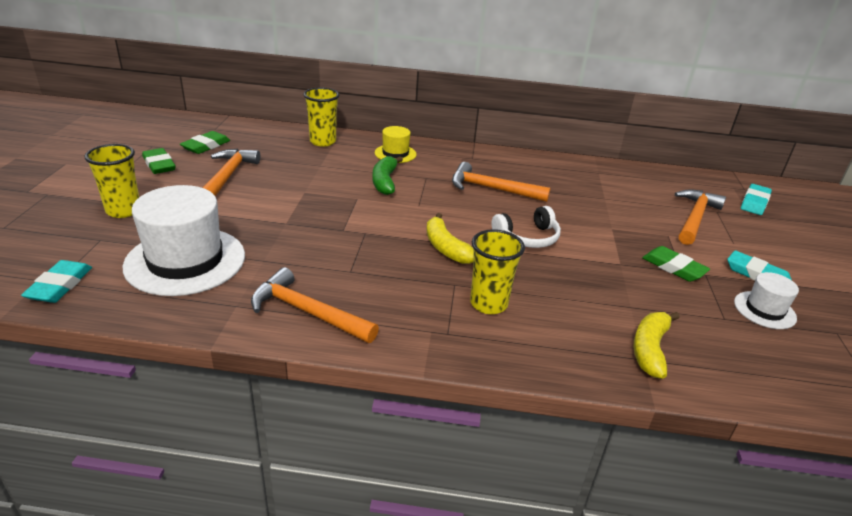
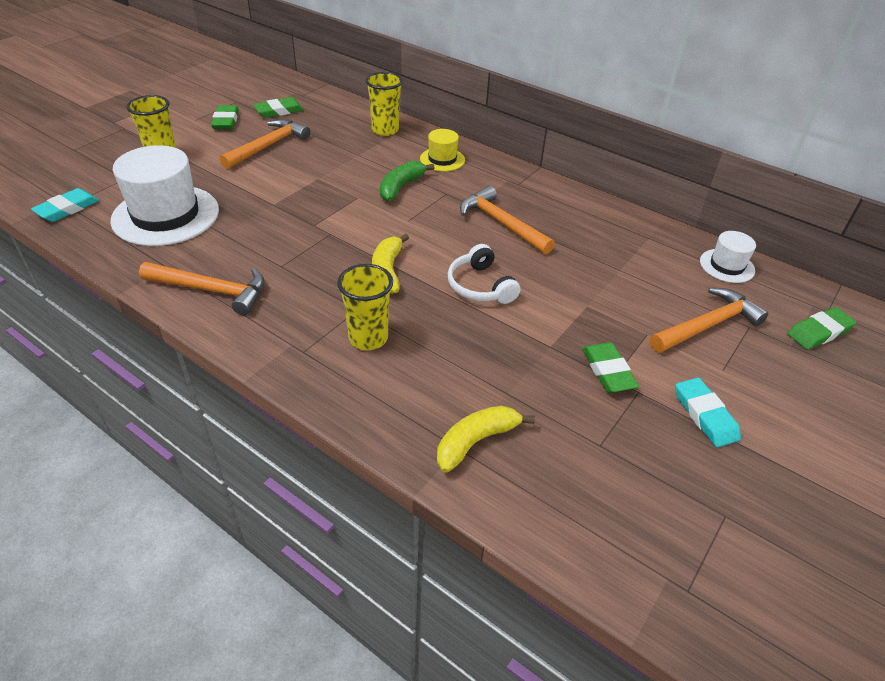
camera: 30 degrees right, 10 degrees up
(308, 312) = (211, 290): orange hammer -> orange hammer turned 135 degrees clockwise
(527, 237) = (480, 286): white headphones -> white headphones turned 60 degrees clockwise
(754, 202) = (819, 332): turquoise eraser -> green eraser
(764, 310) = (662, 455): white hat -> white hat (727, 266)

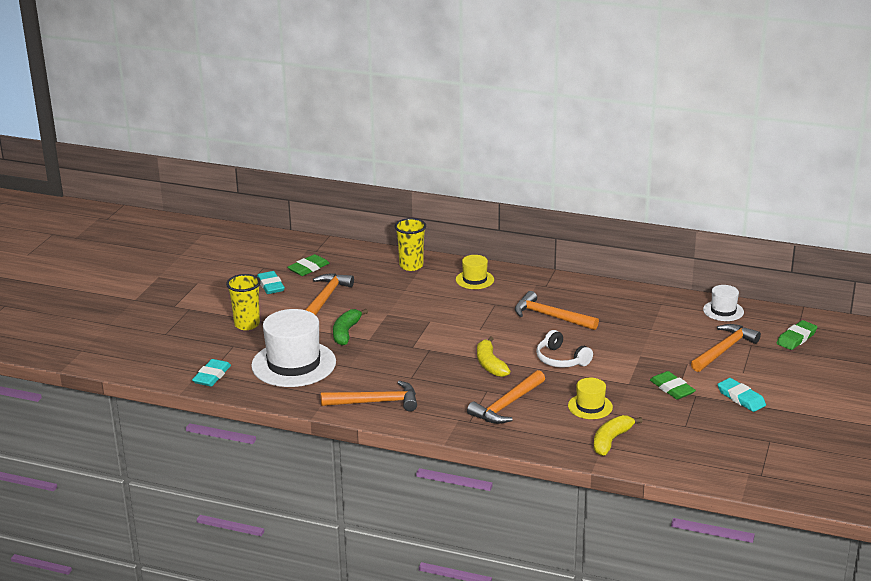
camera: 15 degrees left, 15 degrees down
(226, 121) = (270, 285): green eraser -> turquoise eraser
(368, 338) = (507, 405): yellow cup -> orange hammer
(401, 187) = (457, 307): green banana -> green banana (346, 332)
(478, 371) = (590, 406): none -> yellow hat

